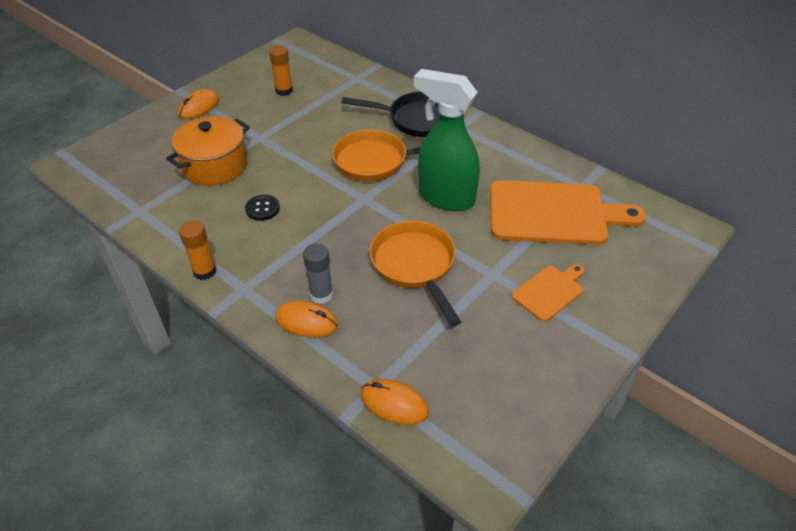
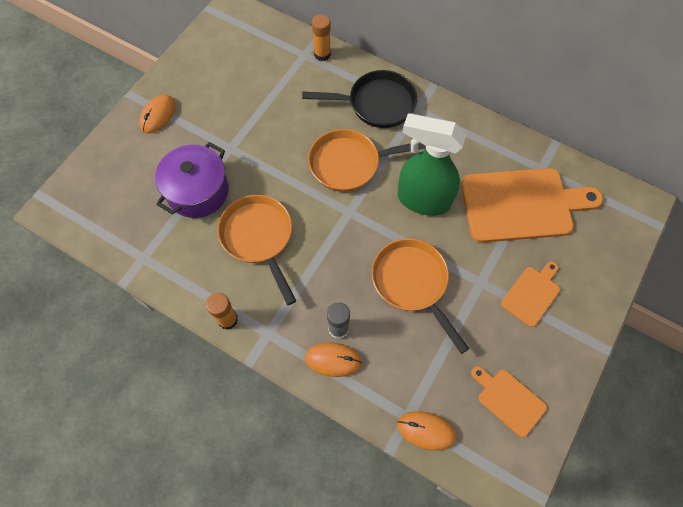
camera: 10 degrees left, 20 degrees up
(215, 166) = (198, 191): orange pot -> purple pot
(262, 209) = (259, 238): black button -> orange pan
(284, 91) = (237, 82): orange glue stick -> orange glue stick (322, 54)
(501, 387) = (508, 400): none -> orange cutting board

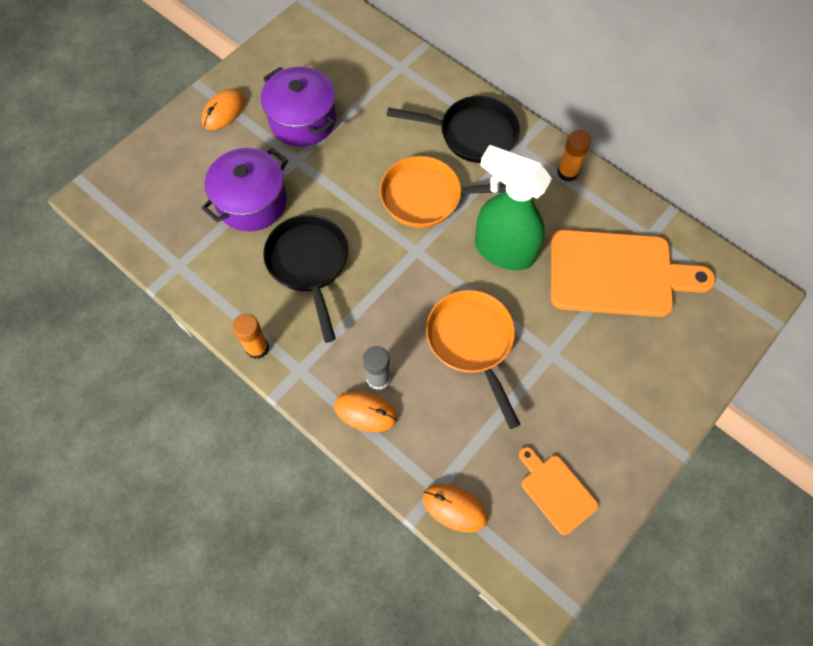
camera: 10 degrees right, 0 degrees up
(229, 113) = (302, 120): none -> purple pot
(259, 238) = (309, 264): orange pan -> black pan
(322, 54) = (421, 69): orange glue stick -> orange glue stick (567, 173)
(532, 294) = (608, 377): orange cutting board -> none

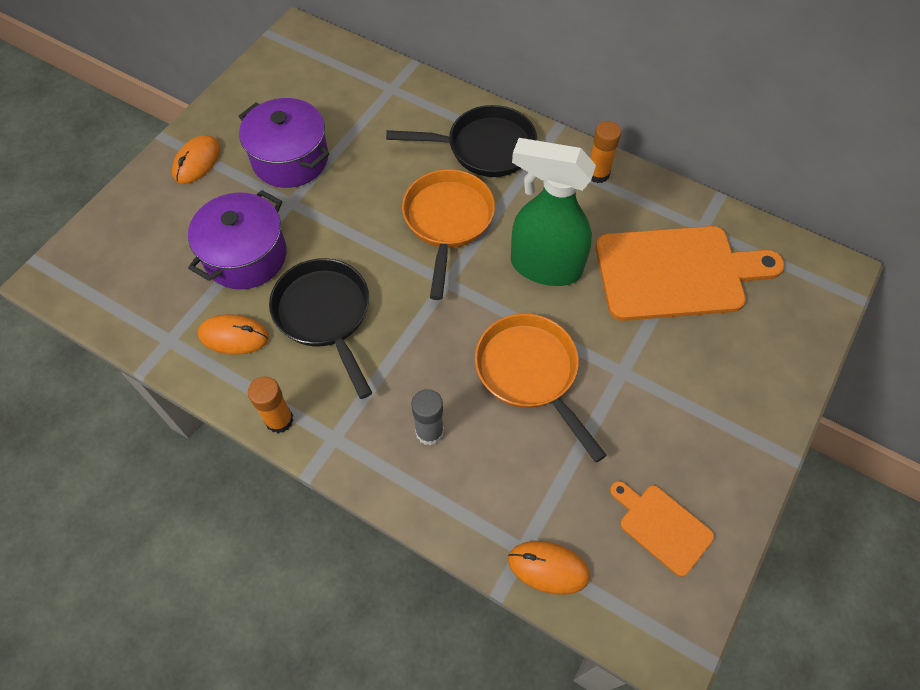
camera: 10 degrees left, 5 degrees down
(365, 412) = (421, 473): orange mouse -> orange mouse (234, 336)
(427, 197) = (447, 221): orange pan -> orange pan turned 105 degrees clockwise

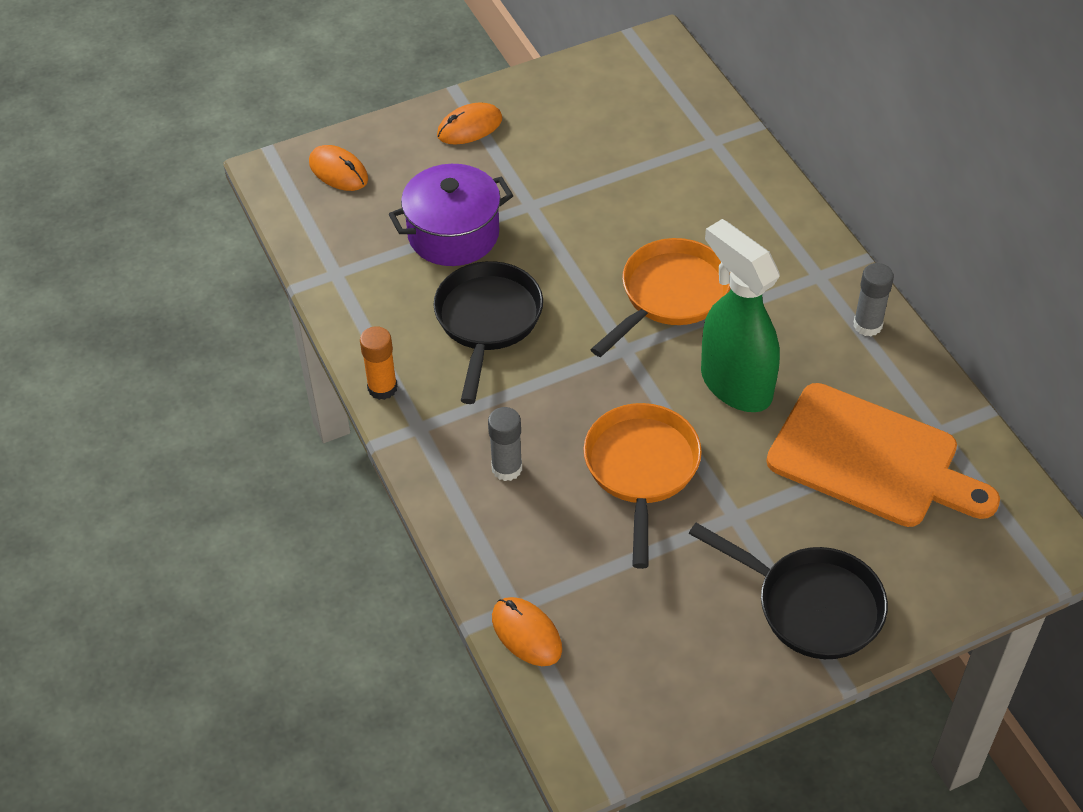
camera: 35 degrees right, 10 degrees down
(234, 336) = (393, 298): orange mouse -> orange mouse (338, 171)
(290, 159) = (559, 165): purple pot -> none
(484, 148) = (765, 243): black pan -> black pan (811, 606)
(598, 174) = (867, 325): orange glue stick -> grey glue stick
(662, 526) = (660, 662): orange cutting board -> none

